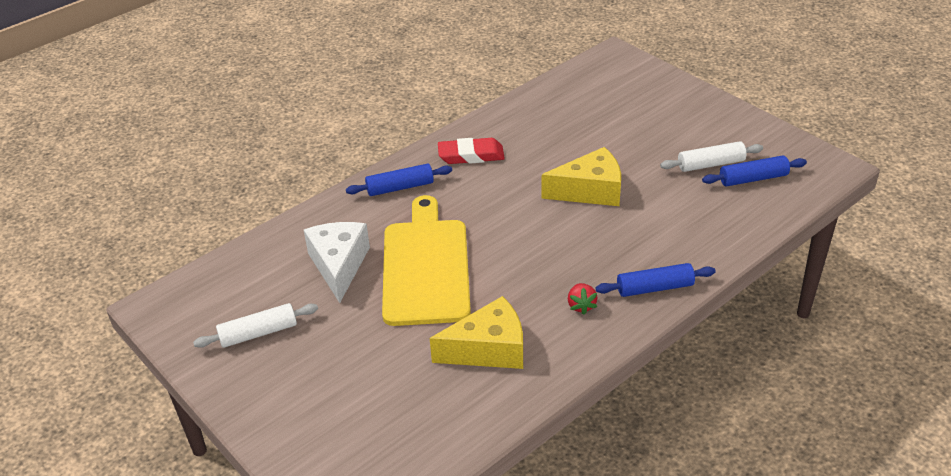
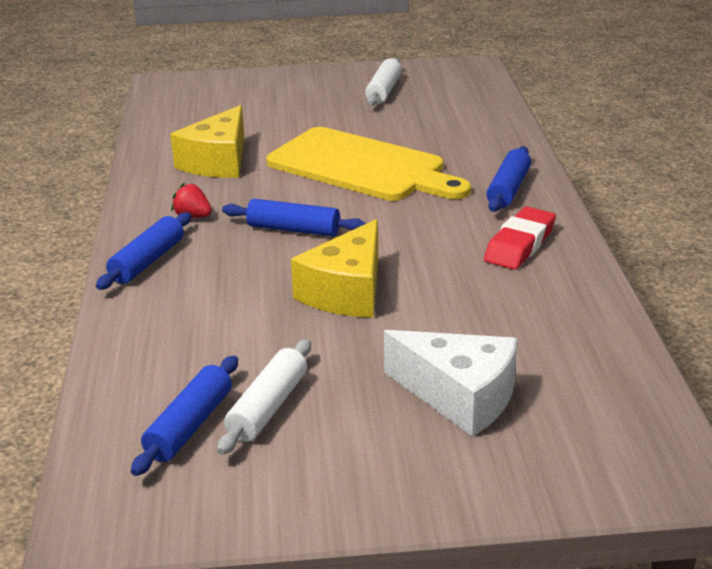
camera: 125 degrees right, 10 degrees down
(339, 265) = (422, 134): white cheese -> white cheese (460, 397)
(547, 248) = (293, 229): none -> blue rolling pin

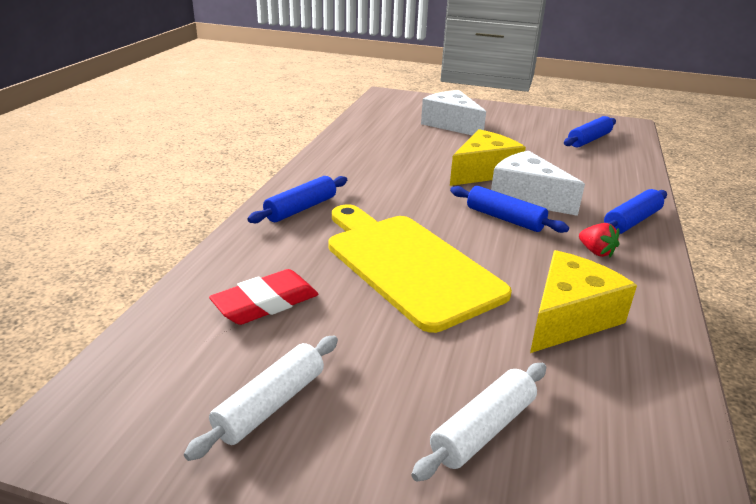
camera: 160 degrees left, 0 degrees up
(268, 407) = (548, 138): white rolling pin -> white rolling pin (483, 429)
(276, 265) = (527, 197): none -> white cheese
(520, 245) = (345, 171): red eraser -> red eraser (266, 303)

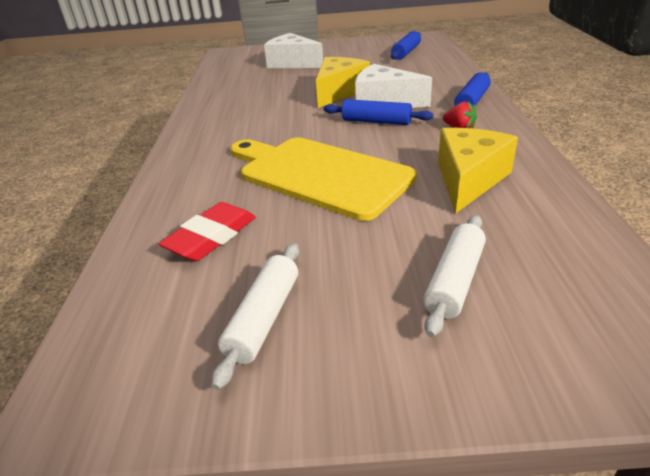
camera: 15 degrees left, 5 degrees up
(301, 209) = (200, 154): blue rolling pin -> none

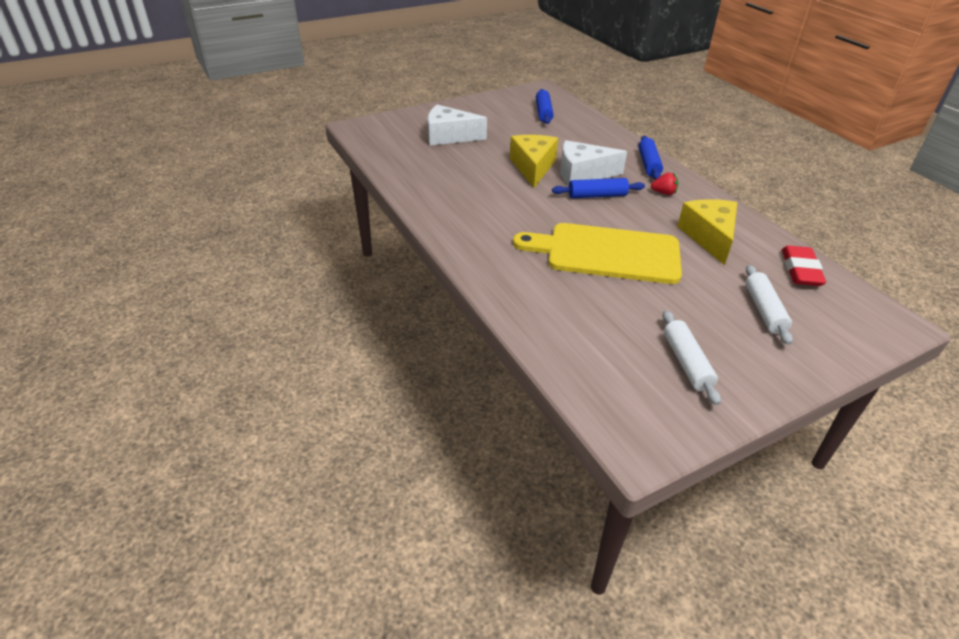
camera: 30 degrees left, 5 degrees up
(211, 237) = (589, 320): red eraser -> red eraser (800, 270)

